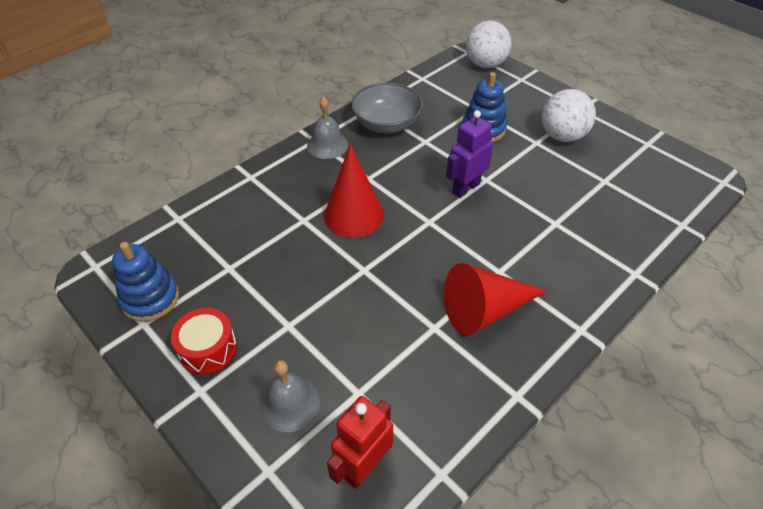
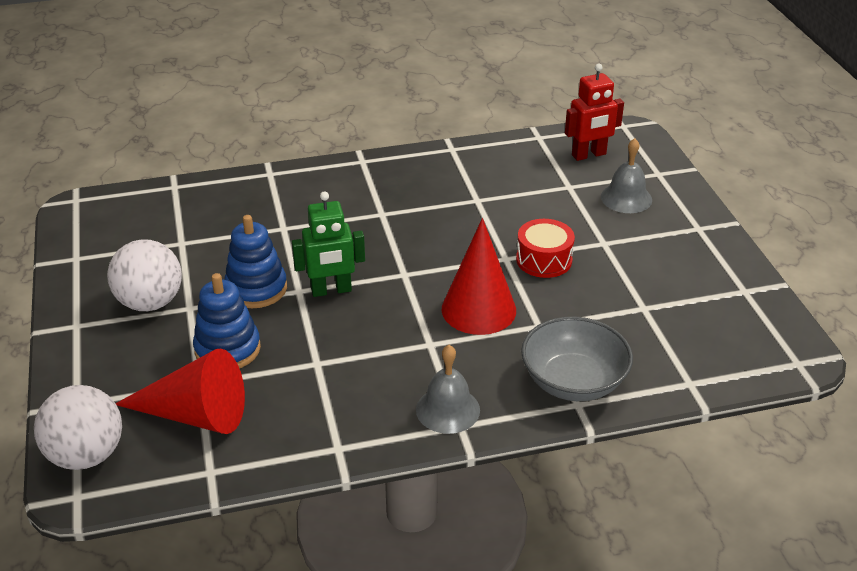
camera: 150 degrees left, 10 degrees down
(150, 298) = (734, 309): blue stacking toy -> blue stacking toy (256, 289)
(208, 349) = (684, 251): red drum -> red drum (544, 260)
(386, 124) = (342, 409): grey bowl -> grey bowl (573, 381)
(465, 188) = (331, 290): purple robot -> green robot
(485, 310) = (423, 195): red cone -> red cone (195, 414)

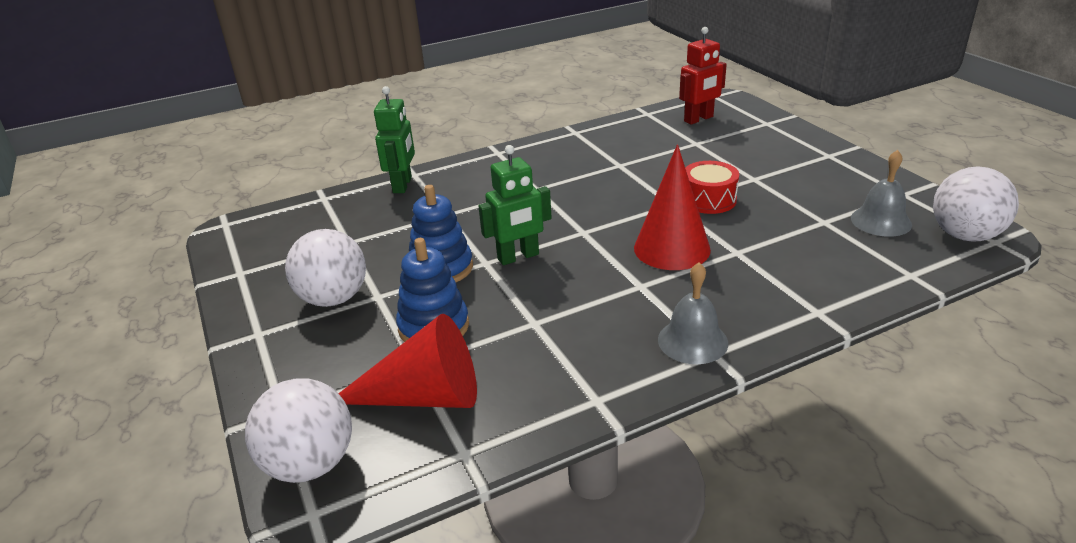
camera: 10 degrees left, 5 degrees down
(254, 185) = (403, 185): none -> green robot
(573, 381) = (801, 293): grey bowl -> none
(626, 198) = (751, 144): grey bell -> grey bell (881, 221)
(772, 351) = (965, 235): none -> white ball

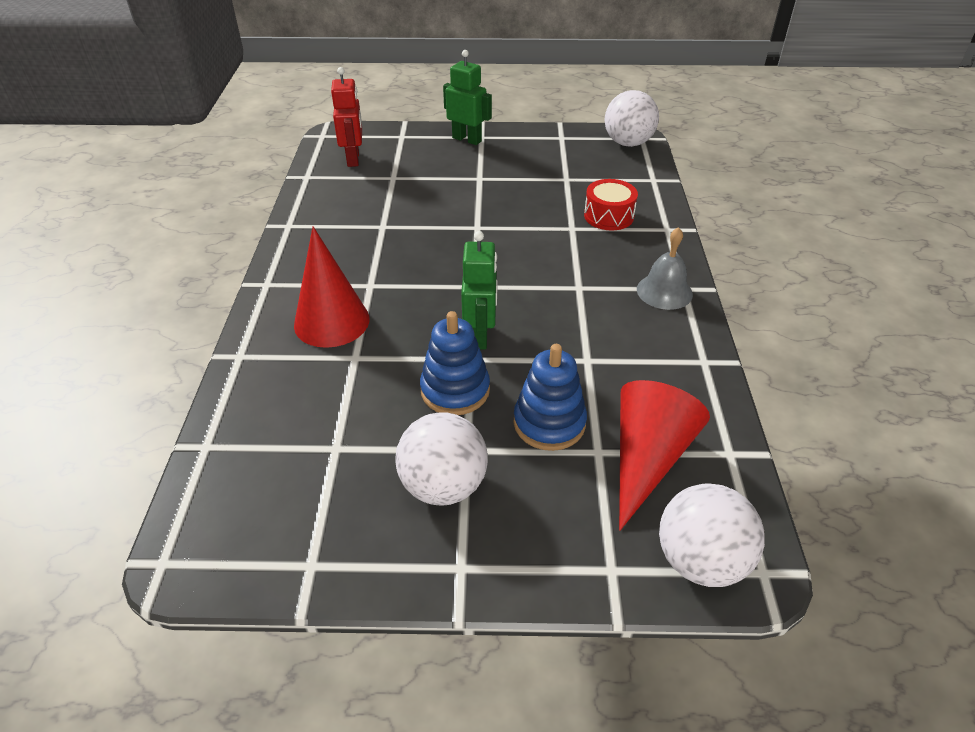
camera: 65 degrees left, 10 degrees up
(403, 185) = (254, 371): green robot -> green robot (467, 139)
(672, 248) = (541, 253): red cone -> red cone (331, 321)
(708, 200) = (488, 209): red drum -> red drum (608, 216)
(881, 221) = (586, 160): grey bell -> none

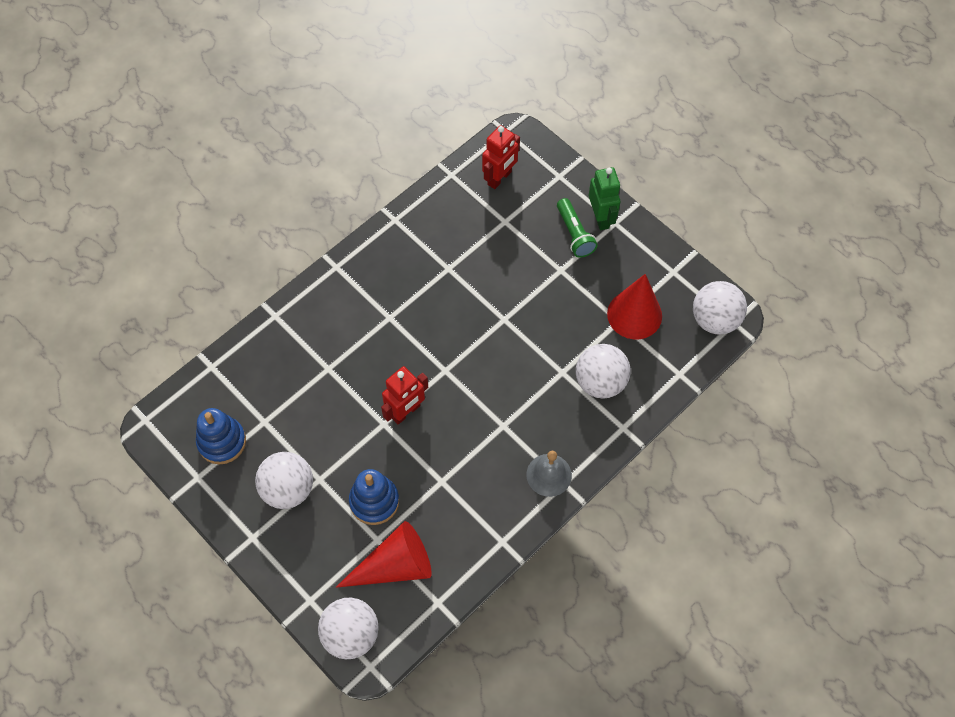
camera: 45 degrees right, 20 degrees up
(331, 321) = (341, 330): red cone -> red cone (634, 314)
(455, 390) = (353, 437): blue stacking toy -> blue stacking toy (222, 442)
(460, 156) = (574, 234): none -> green flashlight
(480, 336) = (406, 412): green robot -> red robot
(608, 216) = (600, 382): red drum -> white ball

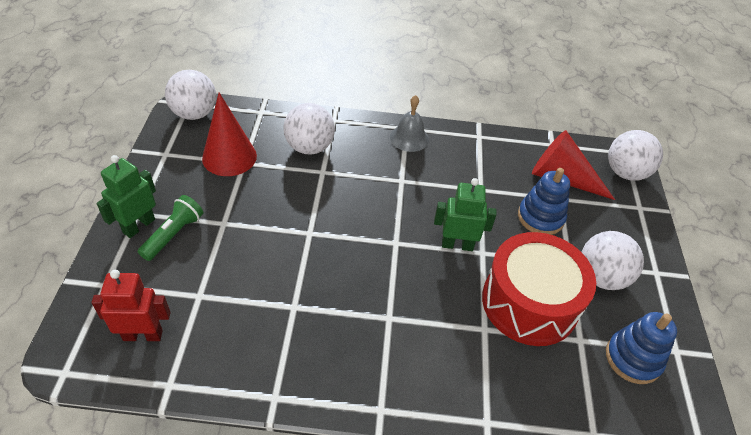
camera: 135 degrees left, 15 degrees down
(318, 416) = (529, 303): none -> red drum
(406, 412) = (457, 245): red robot -> green robot

